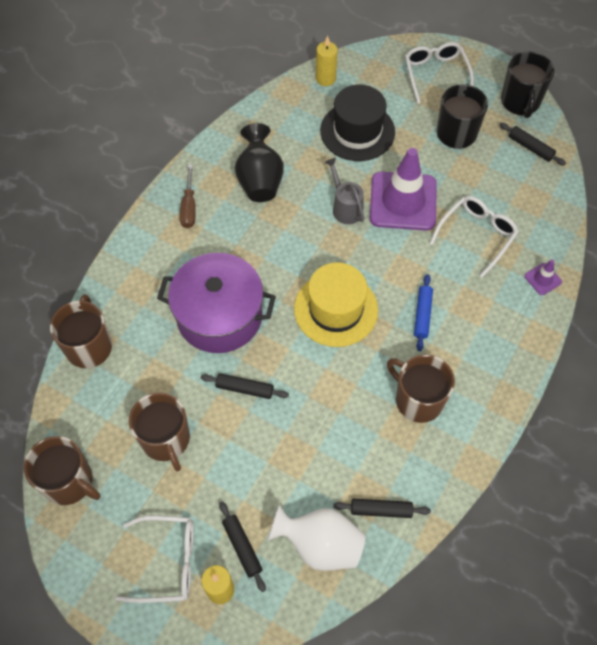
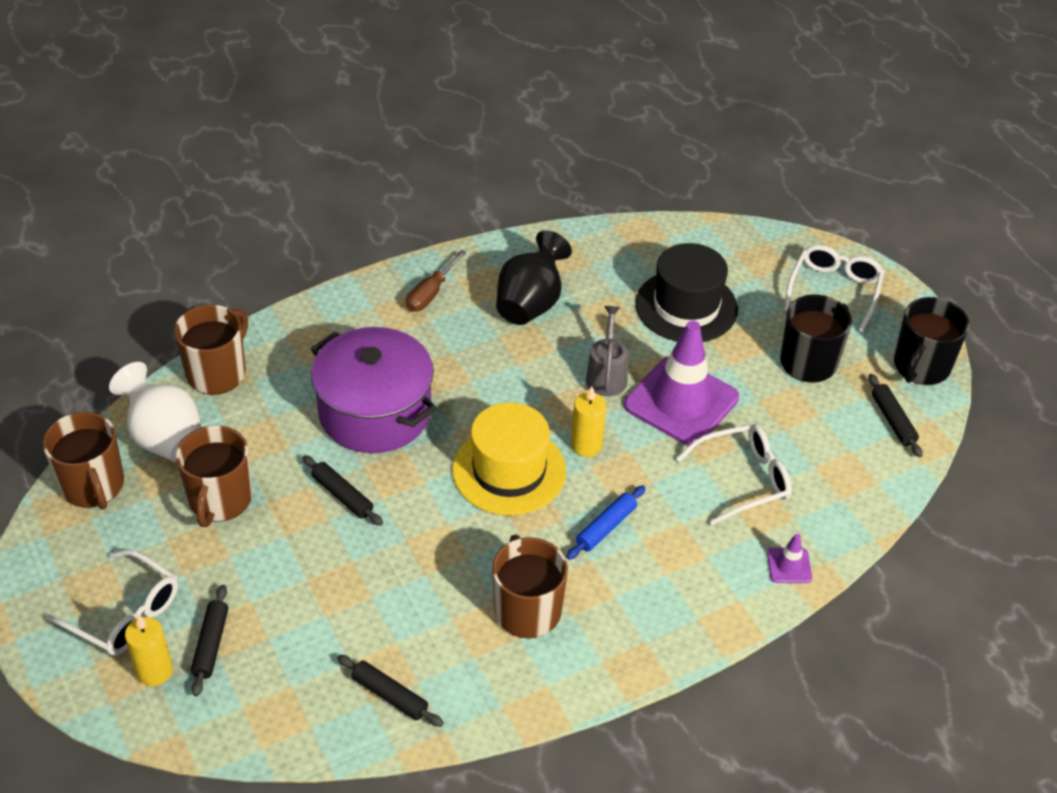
camera: 30 degrees right, 15 degrees down
(320, 544) = (294, 690): white vase -> white vase (165, 438)
(325, 79) = (693, 238): yellow candle -> yellow candle (586, 445)

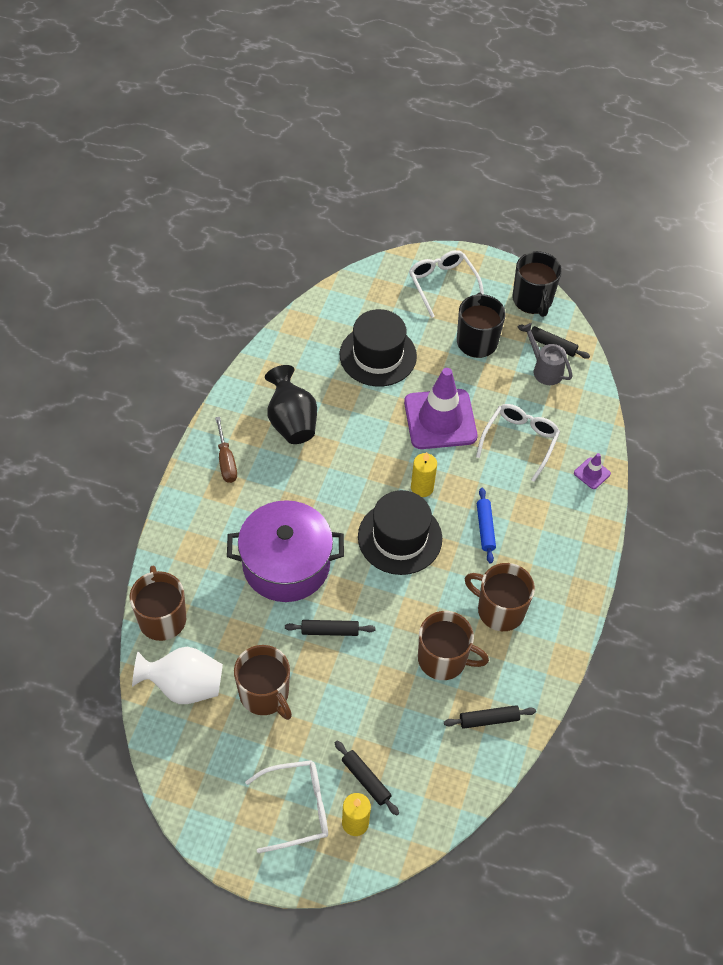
camera: 45 degrees left, 10 degrees up
(93, 486) = (179, 753): brown mug -> brown mug (443, 659)
(509, 470) = (400, 537): yellow hat -> black hat
(606, 375) = (384, 434): grey watering can -> grey watering can (544, 369)

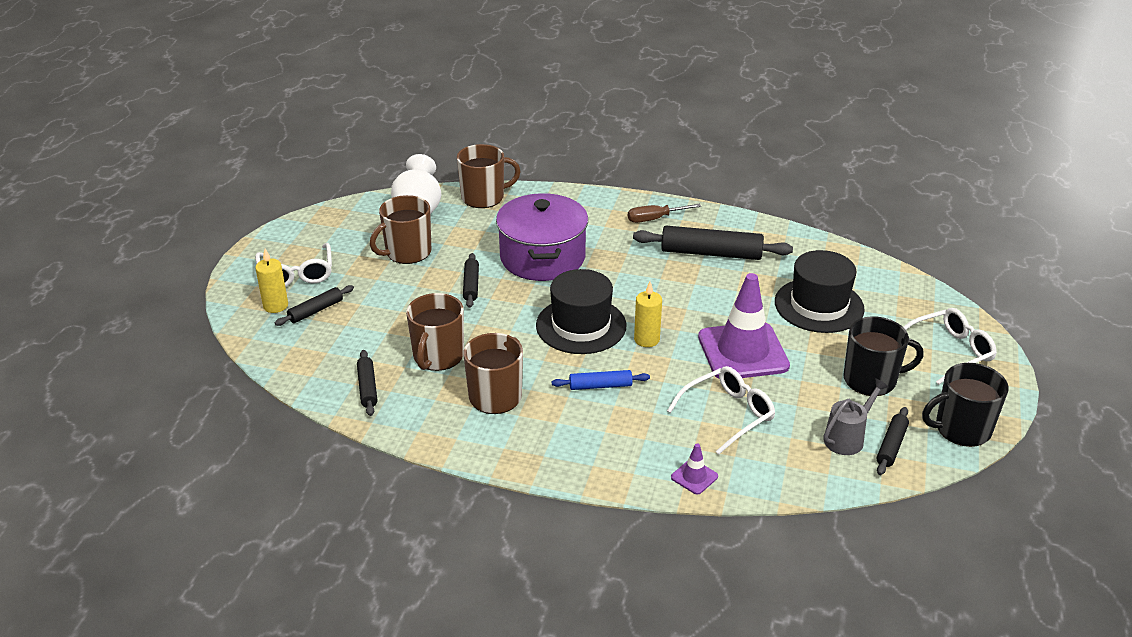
camera: 90 degrees right, 20 degrees down
(291, 422) = (711, 253): black vase -> black rolling pin
(519, 441) = (728, 414): white glasses -> white glasses turned 60 degrees counterclockwise

